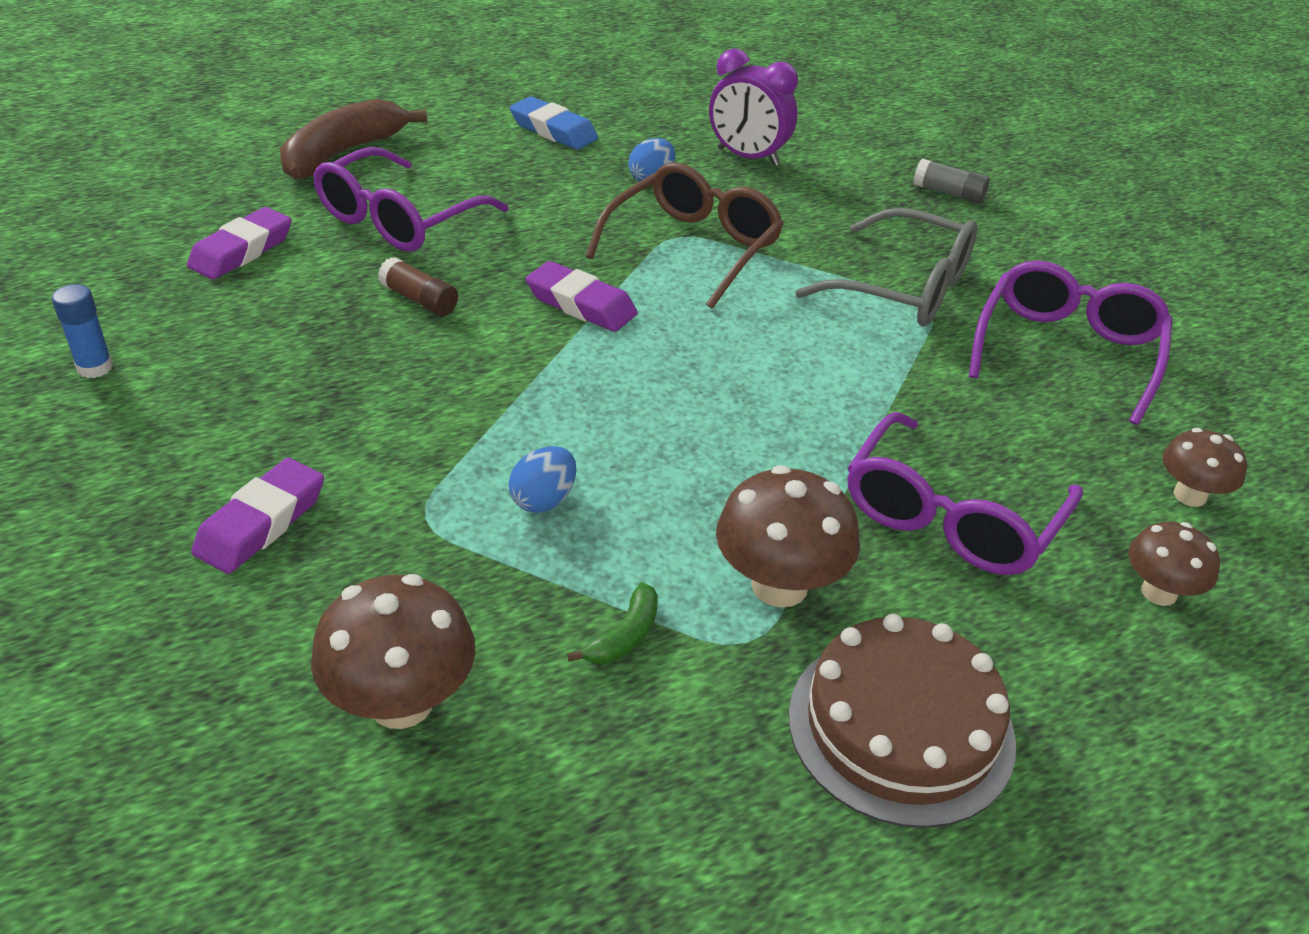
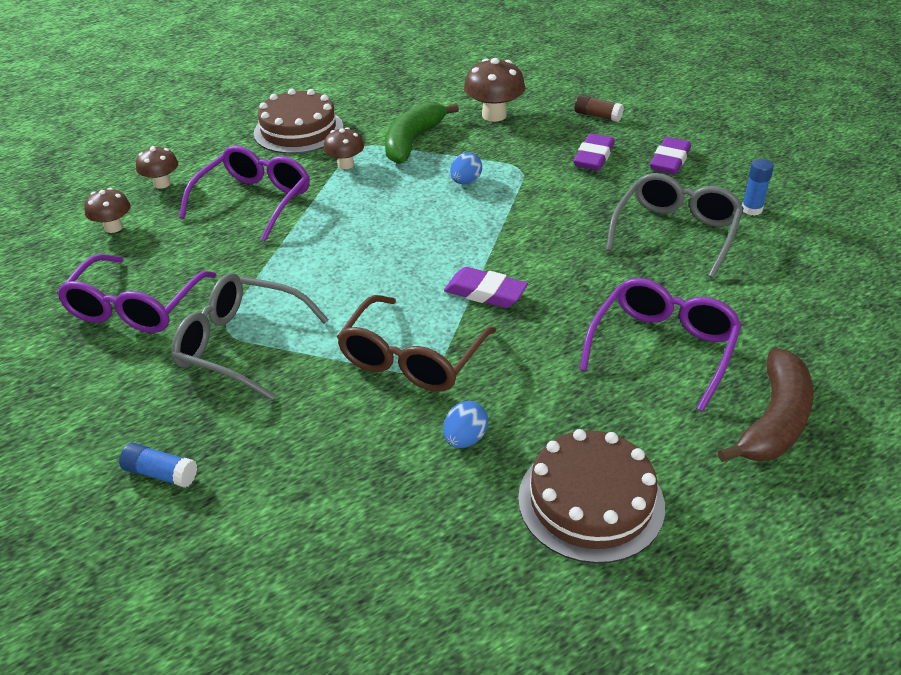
camera: 175 degrees right, 0 degrees up
(242, 251) = (752, 299): purple eraser -> purple eraser (669, 161)
(252, 349) = (676, 232): none -> grey glasses
(419, 300) = (598, 279): brown glue stick -> brown glue stick (597, 116)
(553, 130) = (591, 501): blue eraser -> brown cake
(624, 636) = (413, 141): green banana -> green banana, size x2.17
(748, 157) = (370, 494): purple clock -> none
(779, 585) = (345, 165): brown mushroom -> brown mushroom, size x0.62
(948, 193) = (161, 473): grey glue stick -> blue glue stick

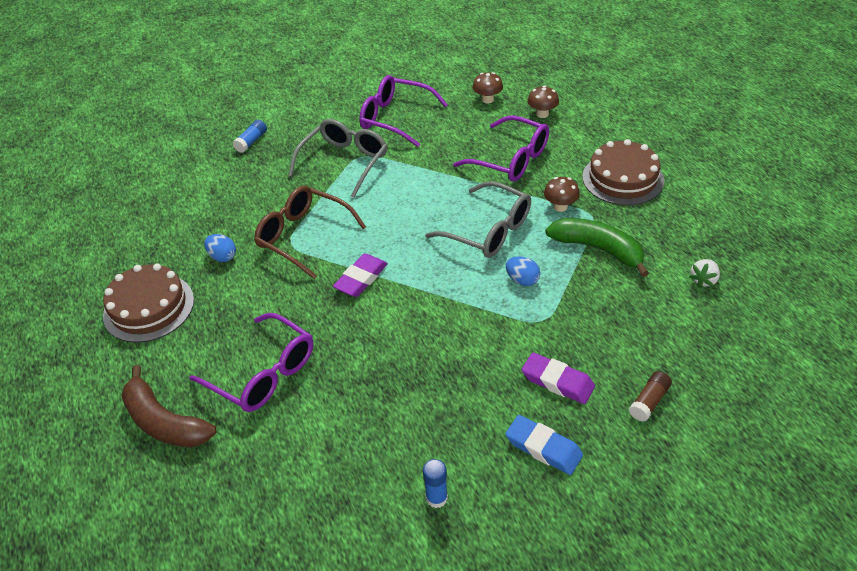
camera: 100 degrees right, 5 degrees up
(448, 92) = (703, 280): none -> white strawberry
(494, 115) = (651, 312): brown mushroom -> none
(669, 161) = (543, 448): purple eraser -> blue eraser
(676, 232) = (411, 420): grey glasses -> grey glasses (489, 231)

